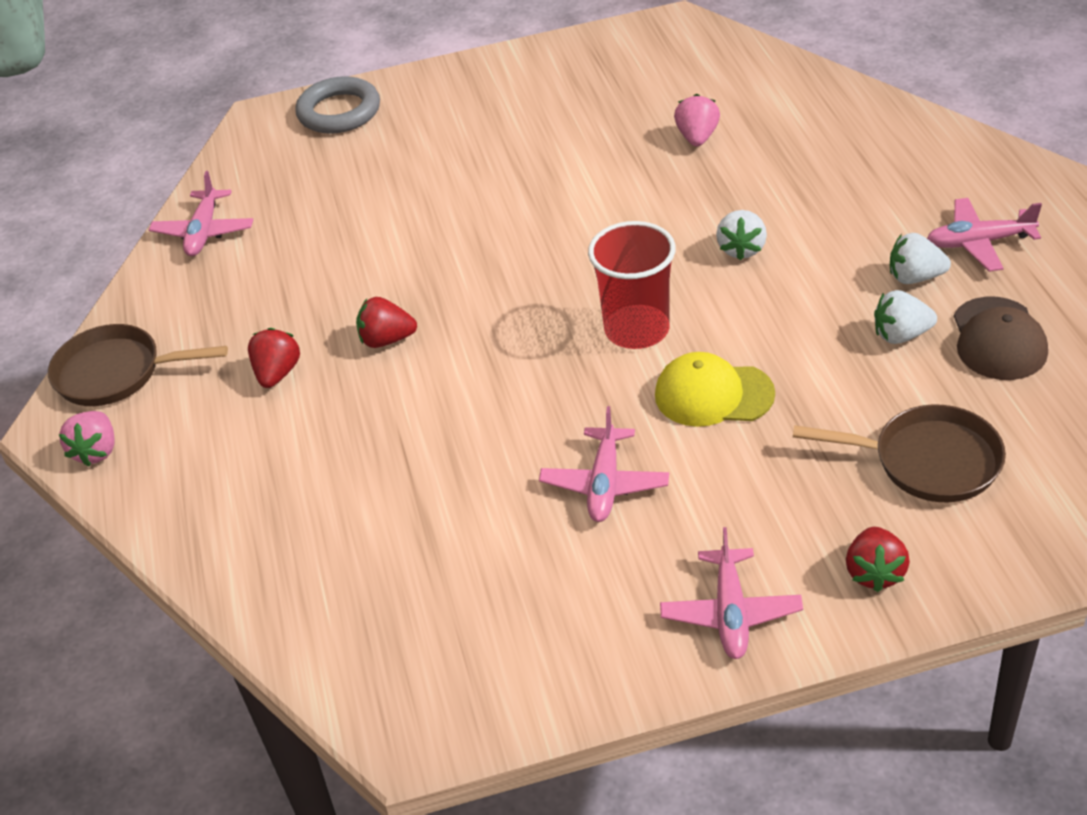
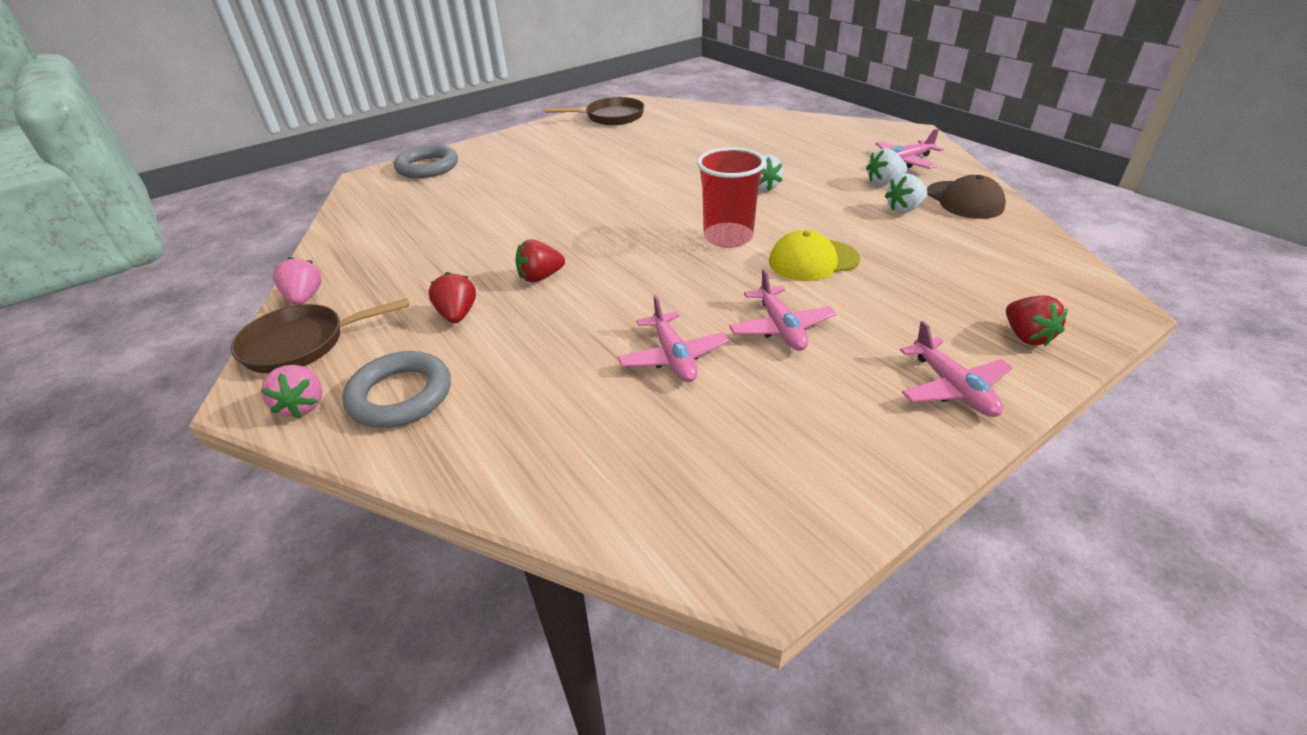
camera: 25 degrees left, 5 degrees down
(185, 464) = (400, 395): none -> grey ring
(204, 232) = (348, 243): pink plane -> pink plane (673, 357)
(697, 137) = (688, 144): pink strawberry -> pink strawberry (305, 298)
(928, 461) = (991, 266): brown pan -> brown pan (611, 117)

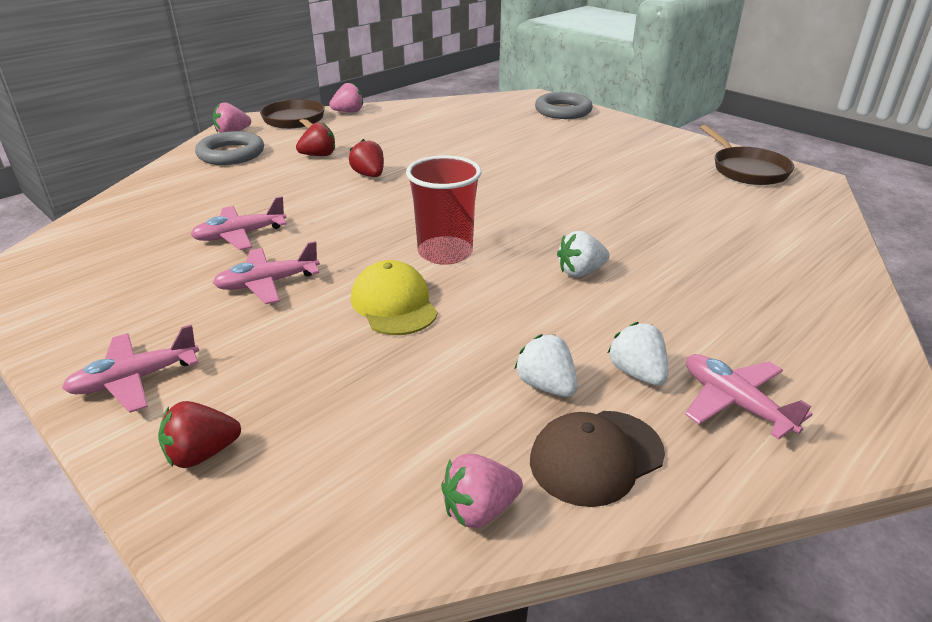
camera: 80 degrees right, 5 degrees down
(1022, 234) = (479, 510): none -> pink strawberry

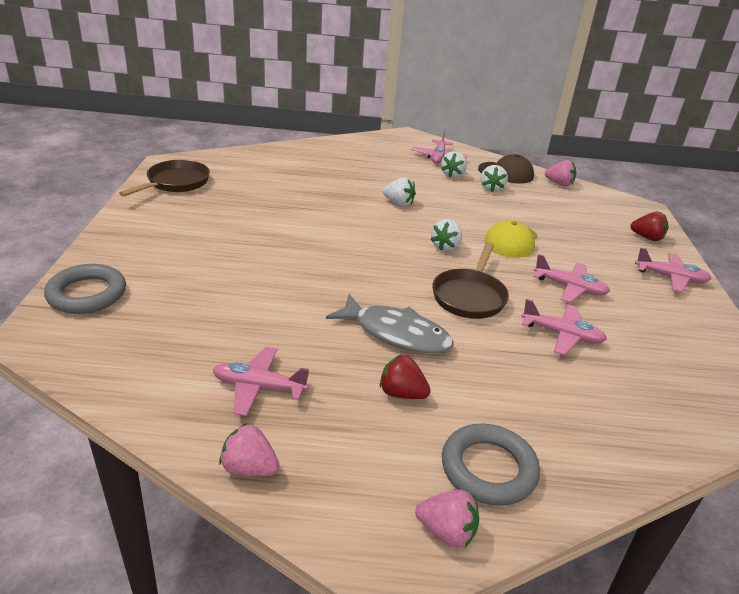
camera: 135 degrees left, 0 degrees up
(295, 121) = (338, 499): brown pan -> brown pan (469, 296)
(369, 175) = (396, 333): red strawberry -> grey fish
(397, 127) = (259, 387): none -> pink plane
(445, 252) = (445, 246): red cup -> white strawberry

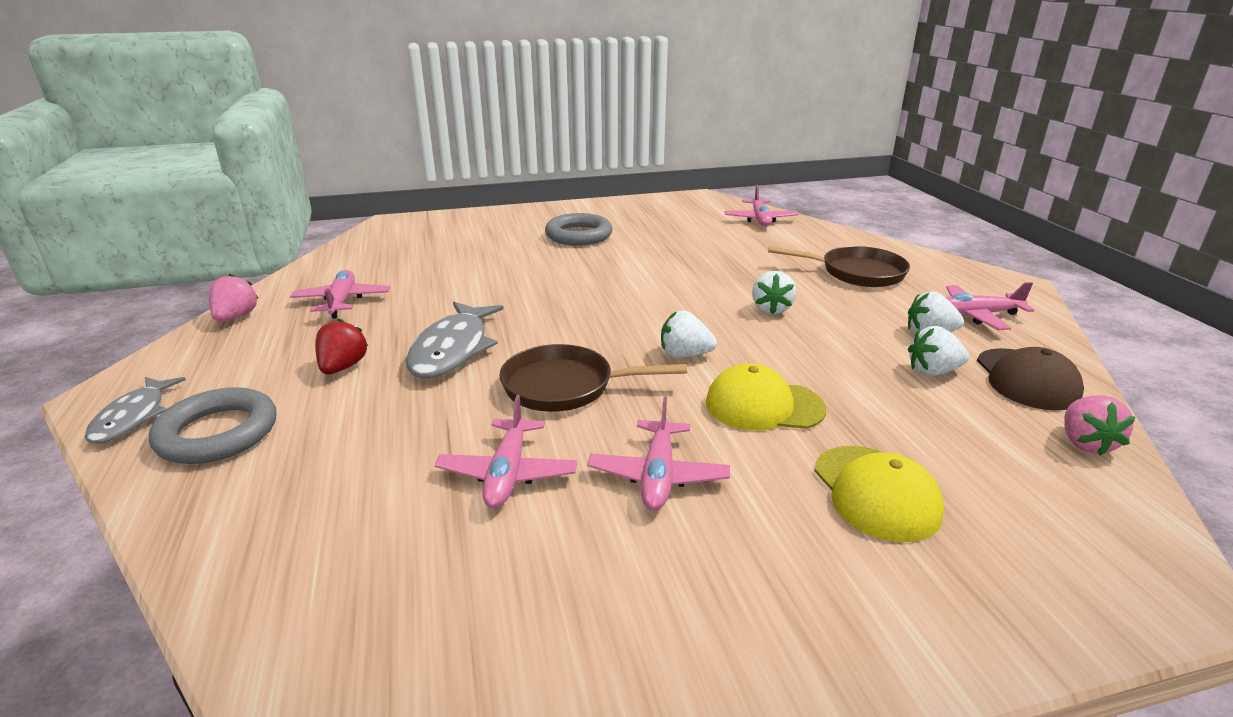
camera: 75 degrees right, 5 degrees down
(87, 294) = (451, 222): grey ring -> grey ring (578, 235)
(175, 183) = (665, 207): brown pan -> brown pan (857, 273)
(446, 532) = (133, 417): pink strawberry -> grey fish
(588, 238) = (875, 492): none -> yellow cap
(647, 238) = (991, 587): red strawberry -> none
(670, 278) = (823, 627): pink plane -> pink plane (760, 220)

